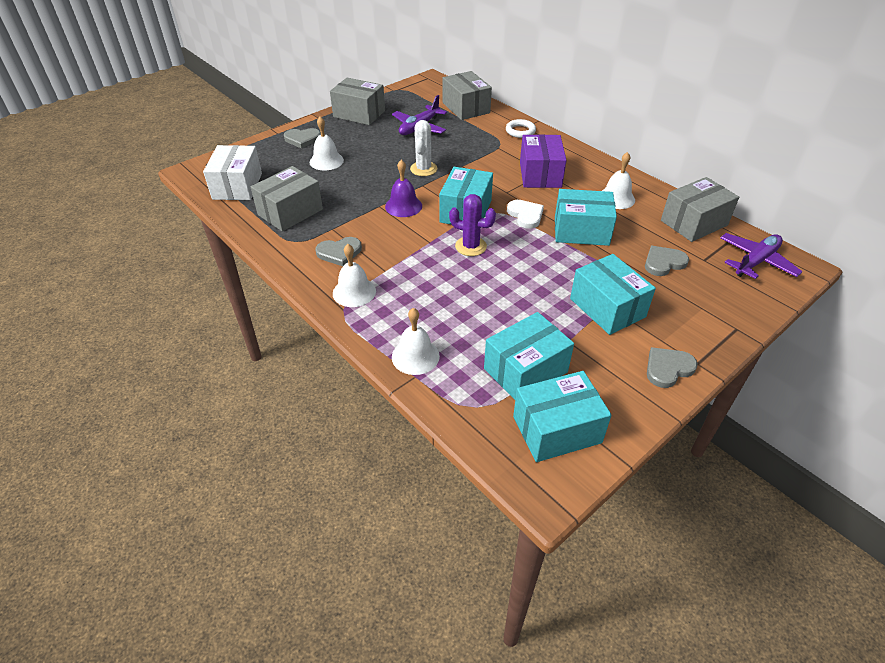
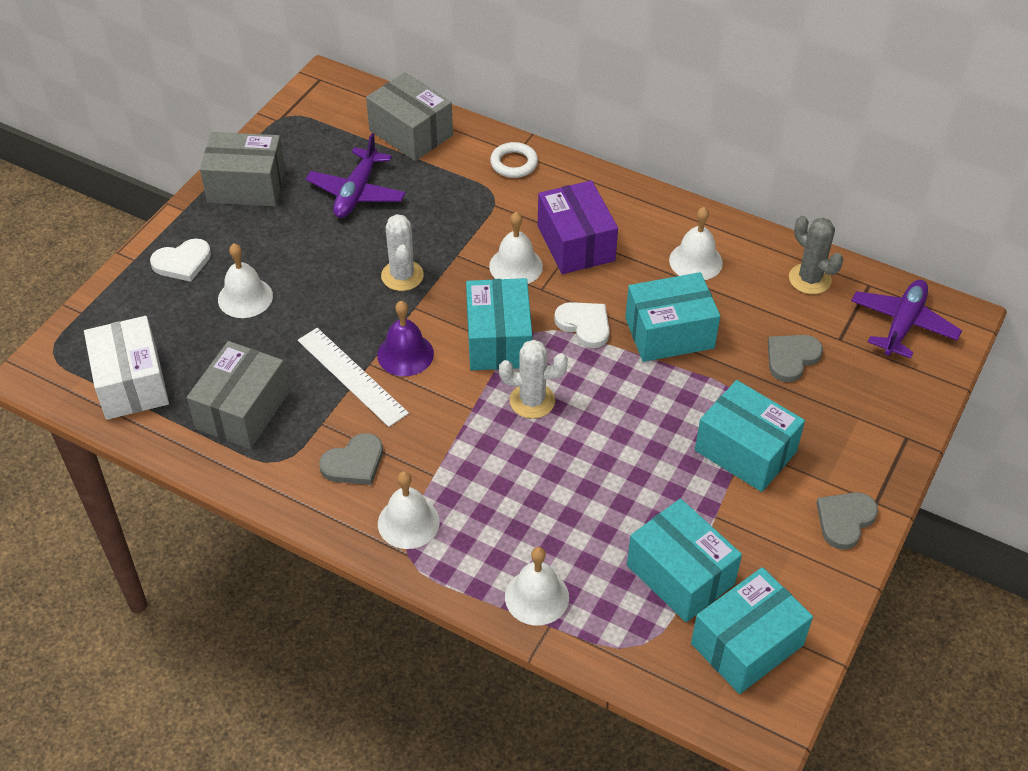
camera: 20 degrees left, 5 degrees up
(302, 139) = (182, 262): grey heart -> white heart
(364, 210) = (352, 376): none -> white ruler
(470, 246) = (532, 401): purple cactus -> white cactus
(496, 178) = (516, 266): none -> white bell
(525, 370) = (680, 574): turquoise box -> turquoise box turned 75 degrees counterclockwise
(694, 223) = (809, 279): grey box -> grey cactus

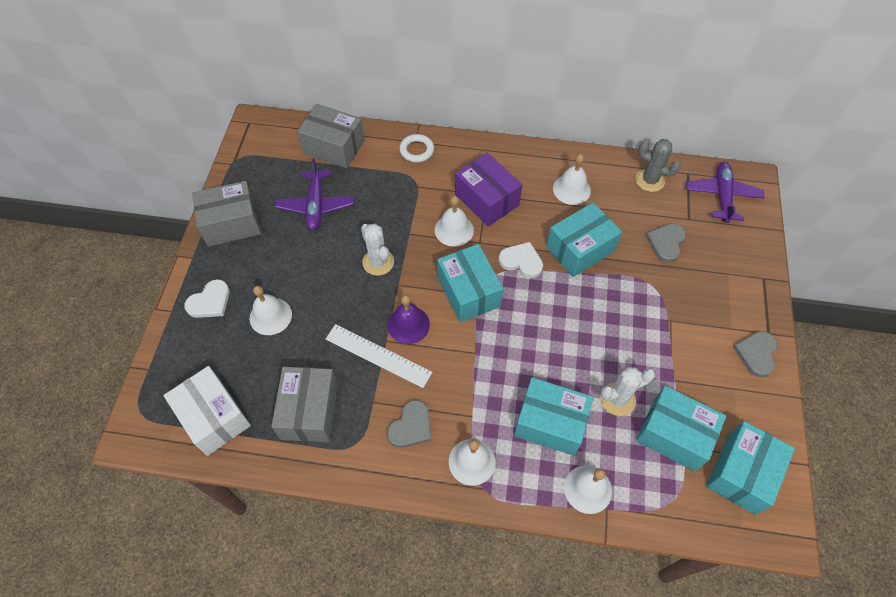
camera: 20 degrees left, 10 degrees up
(532, 401) = (513, 332): white cactus -> white cactus (617, 399)
(745, 451) = (670, 323): turquoise box -> turquoise box (550, 423)

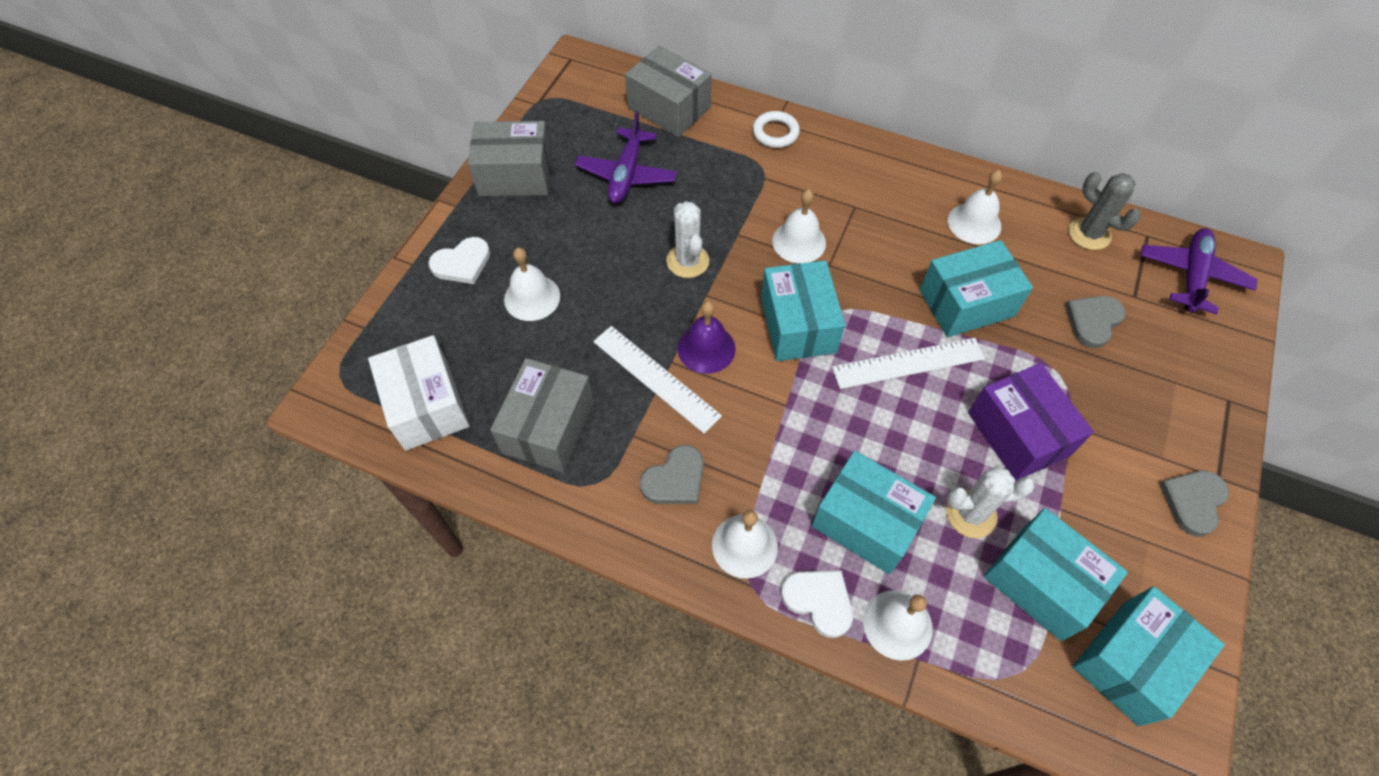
camera: 15 degrees right, 0 degrees up
(487, 200) = (853, 213): purple box -> purple box (1018, 433)
(521, 261) = (880, 301): white heart -> white heart (819, 601)
(551, 302) = (908, 363): none -> white ruler

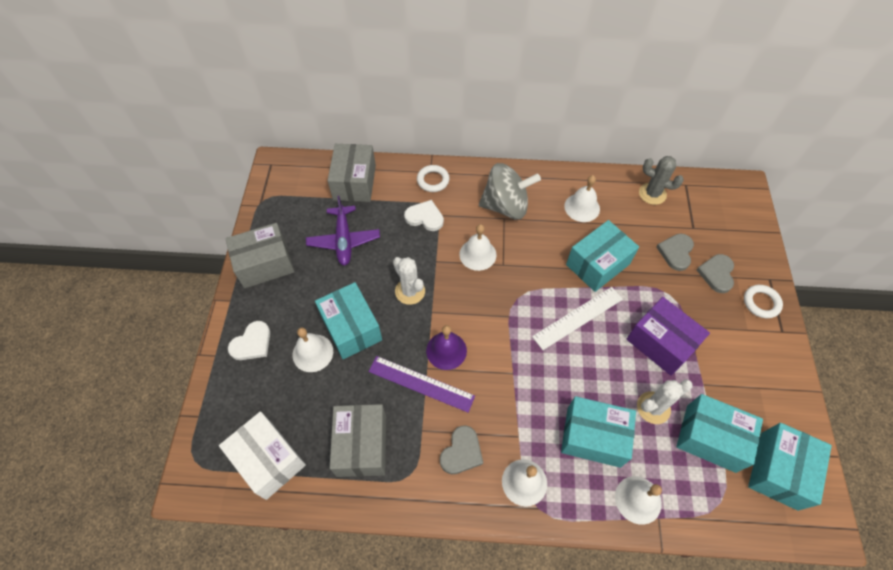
camera: 20 degrees left, 0 degrees up
(655, 378) = (421, 384): white ruler -> purple ruler
(669, 108) = (354, 182): grey box -> grey box turned 75 degrees clockwise
(798, 325) = (499, 314): turquoise box -> turquoise box (351, 328)
(819, 601) = (585, 502): white heart -> white heart (425, 217)
(864, 192) = (506, 206): none -> grey spinning top
(1191, 276) = (720, 204): purple plane -> none
(1193, 501) = (774, 352): grey heart -> grey heart (716, 274)
(1200, 428) = (761, 303): none -> white ring

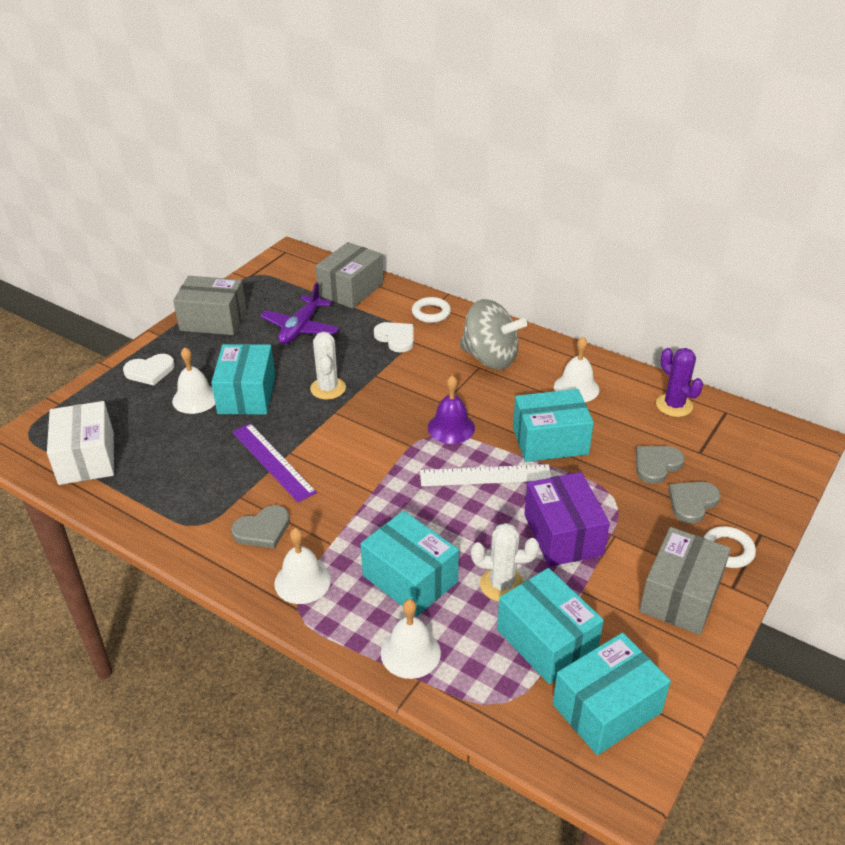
camera: 30 degrees right, 20 degrees down
(362, 445) = (175, 483): grey box -> grey box (680, 596)
(446, 350) = (321, 446): purple bell -> purple bell (451, 427)
(477, 254) = (423, 385): white bell -> none
(652, 194) = (674, 405): grey cactus -> purple cactus

